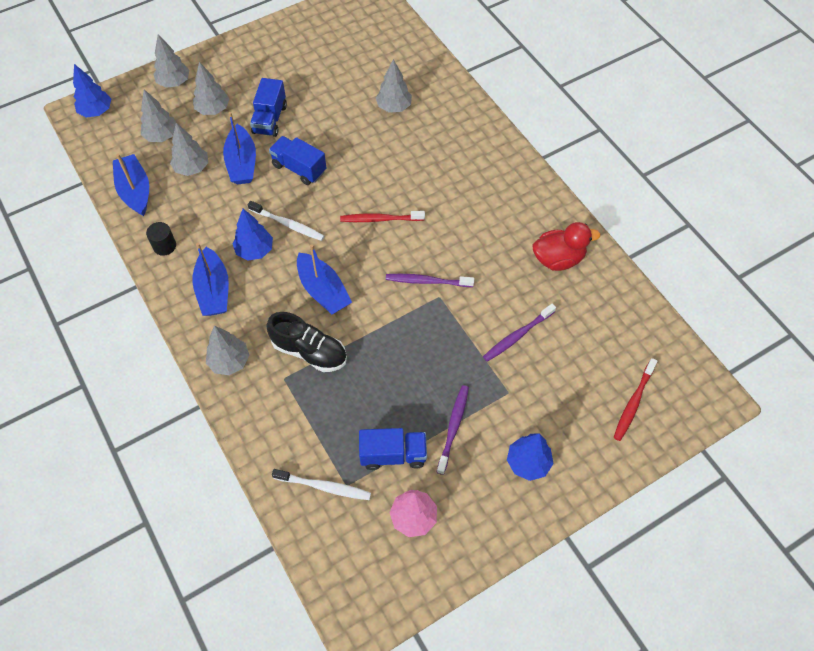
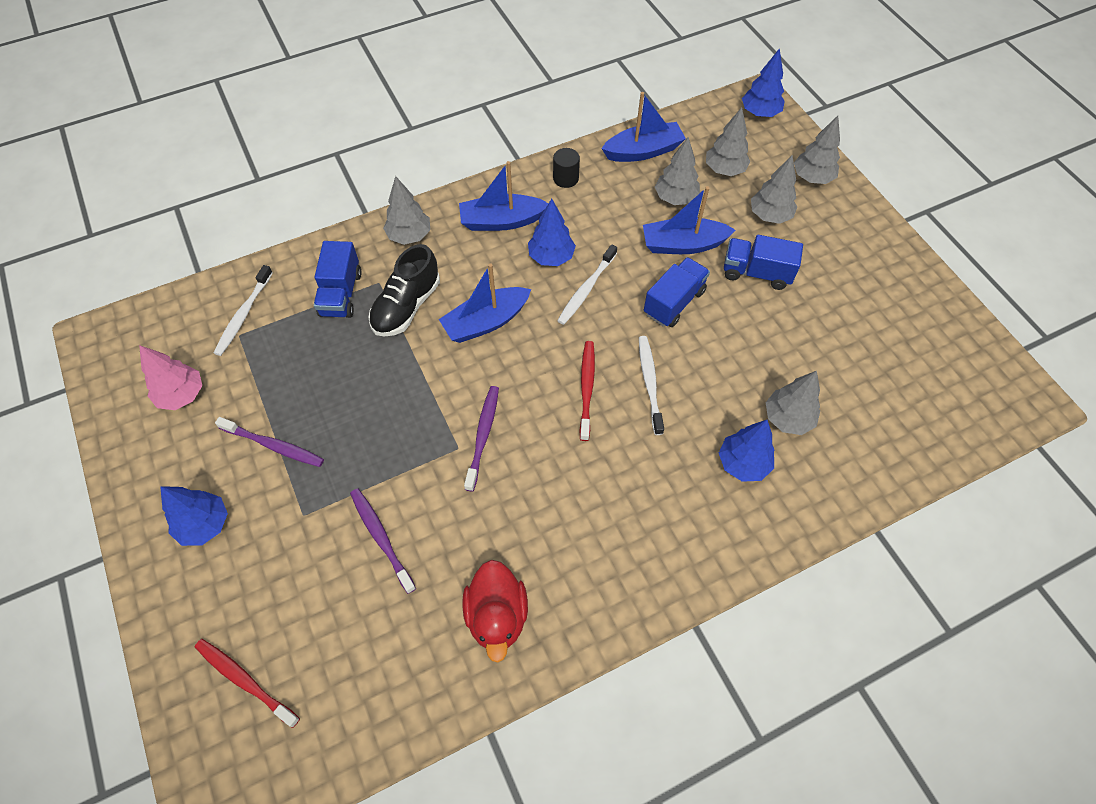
camera: 95 degrees right, 0 degrees up
(372, 182) = (649, 382): none -> white toothbrush
(393, 454) = (259, 380): blue truck -> blue truck (341, 294)
(430, 131) = (743, 463): none -> blue tree

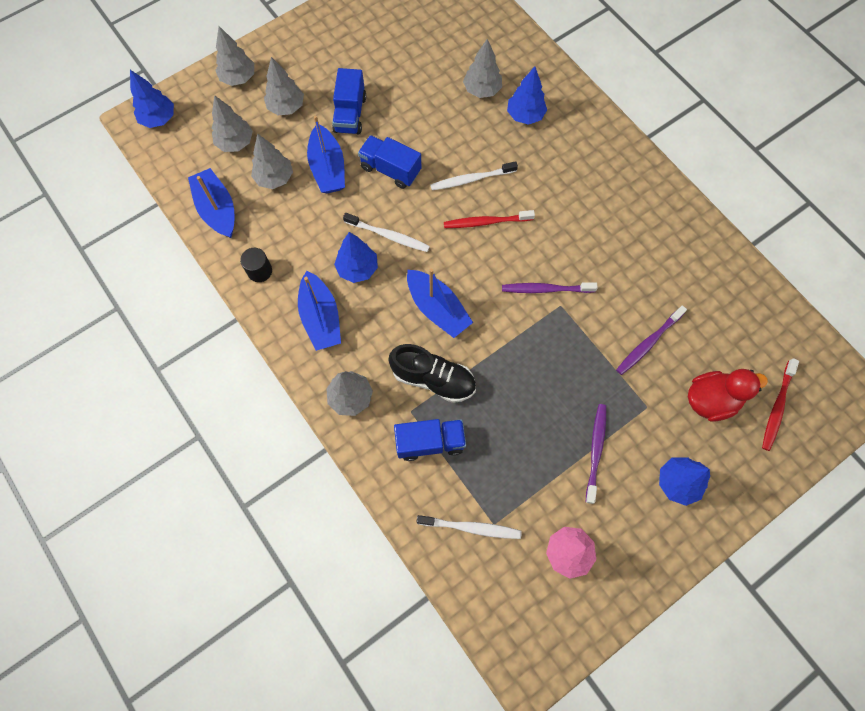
camera: 100 degrees left, 10 degrees up
(497, 615) = (679, 253): red duck -> red duck (711, 400)

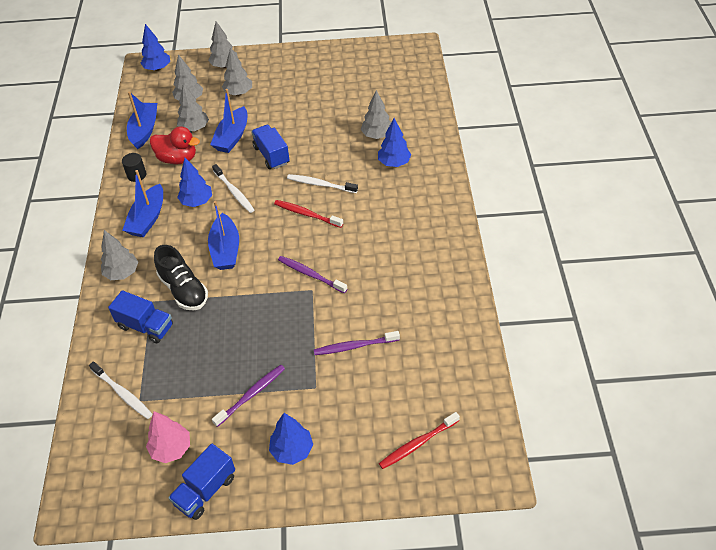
camera: 35 degrees right, 20 degrees down
(350, 114) = (275, 113): blue truck -> blue truck (205, 490)
(711, 400) = (368, 409): red duck -> red duck (177, 159)

